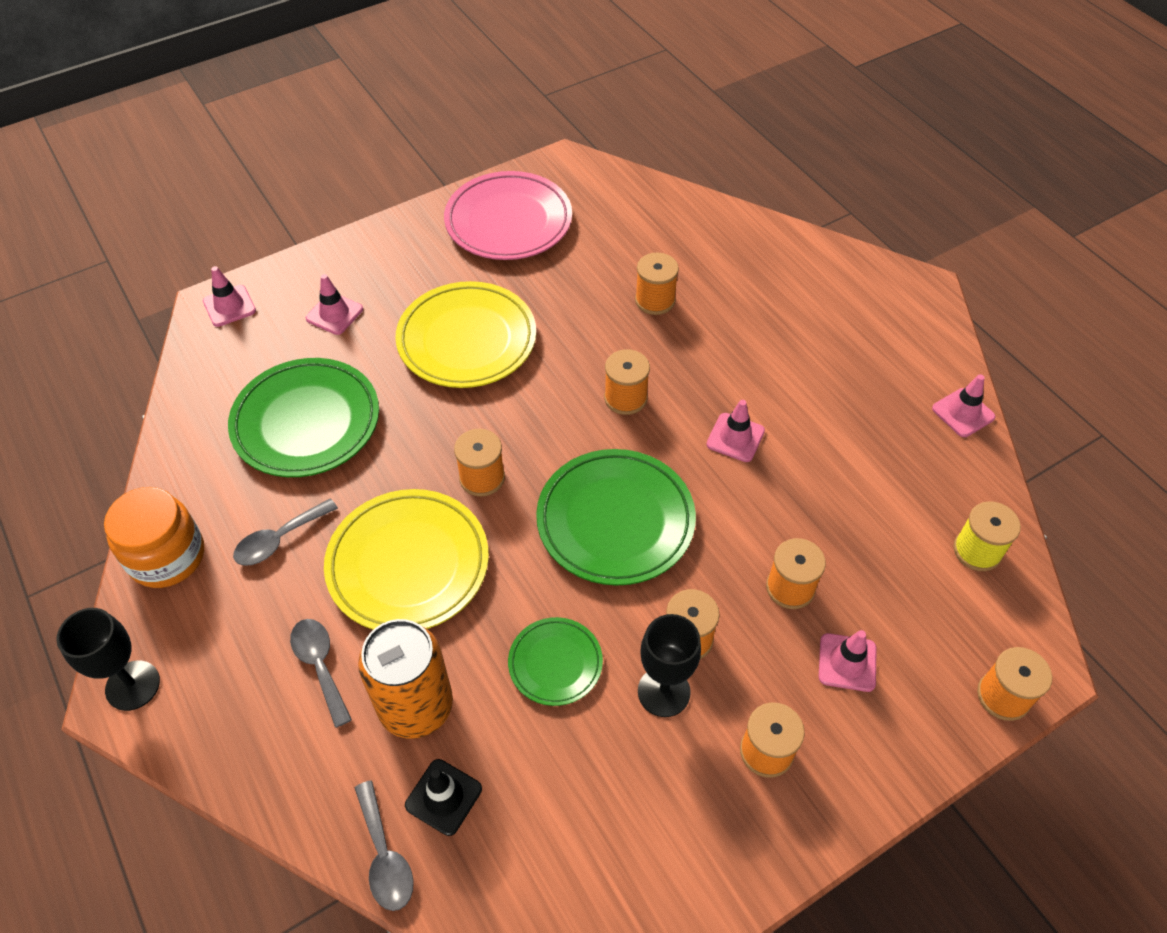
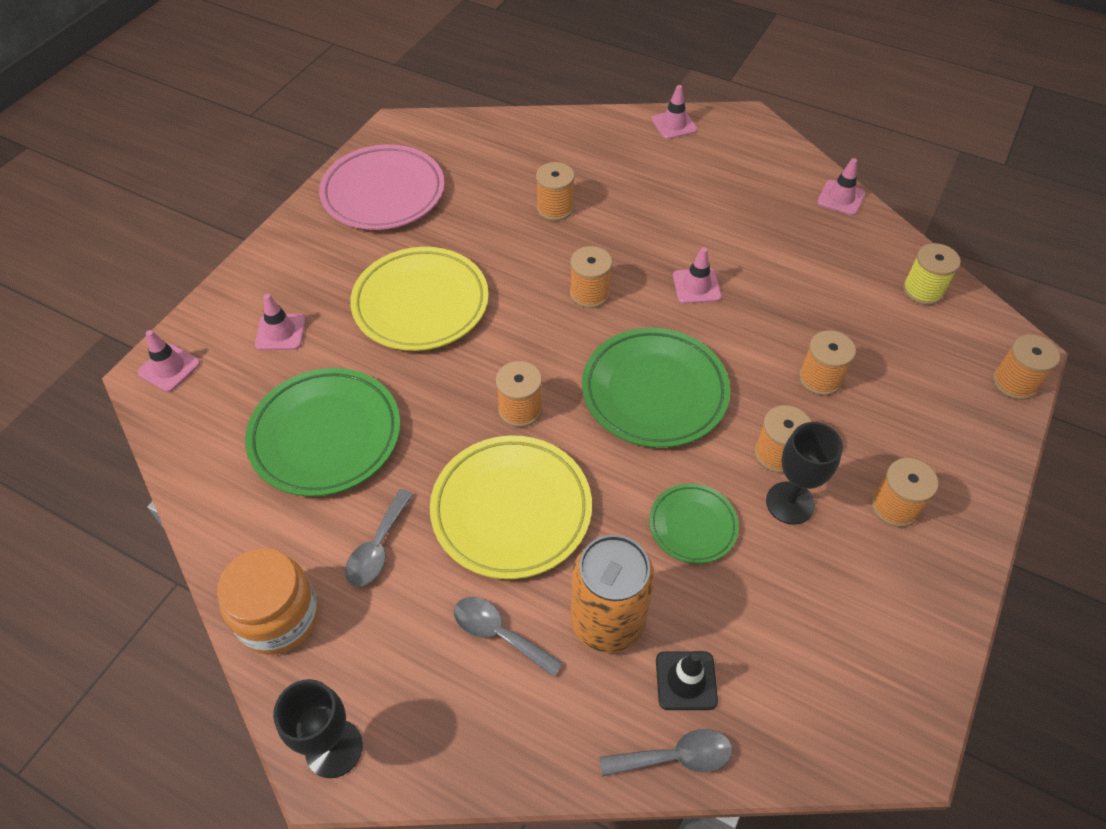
camera: 30 degrees left, 0 degrees up
(385, 856) = (675, 757): grey spoon -> grey spoon turned 45 degrees counterclockwise
(847, 662) = (899, 412): pink traffic cone -> pink traffic cone (674, 125)

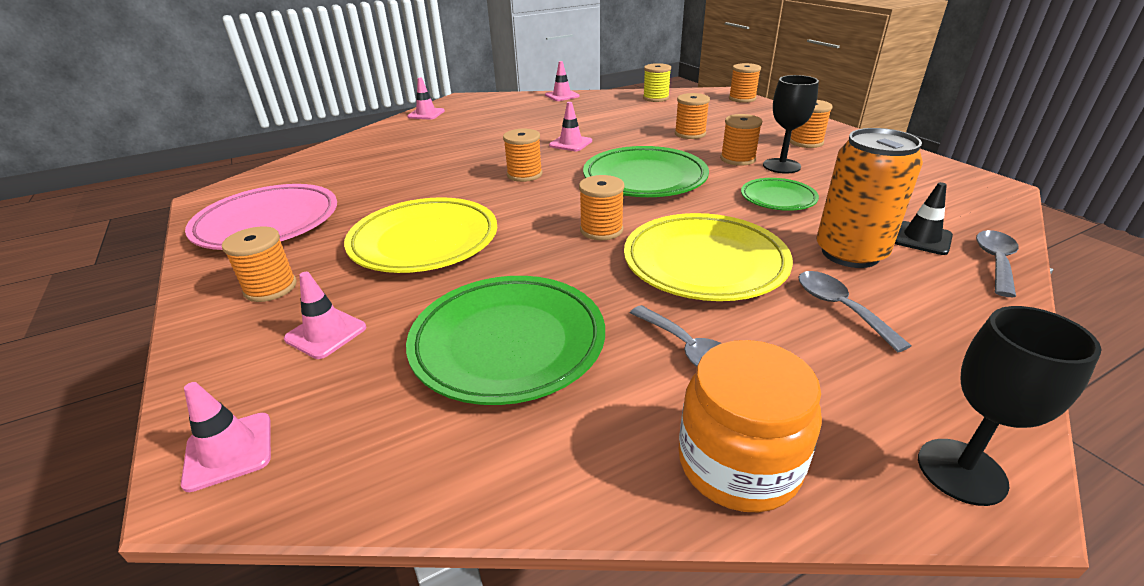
camera: 55 degrees left, 20 degrees down
(498, 634) = (839, 308): grey spoon -> grey spoon turned 90 degrees clockwise
(555, 208) = (424, 164): orange spool -> orange spool (270, 288)

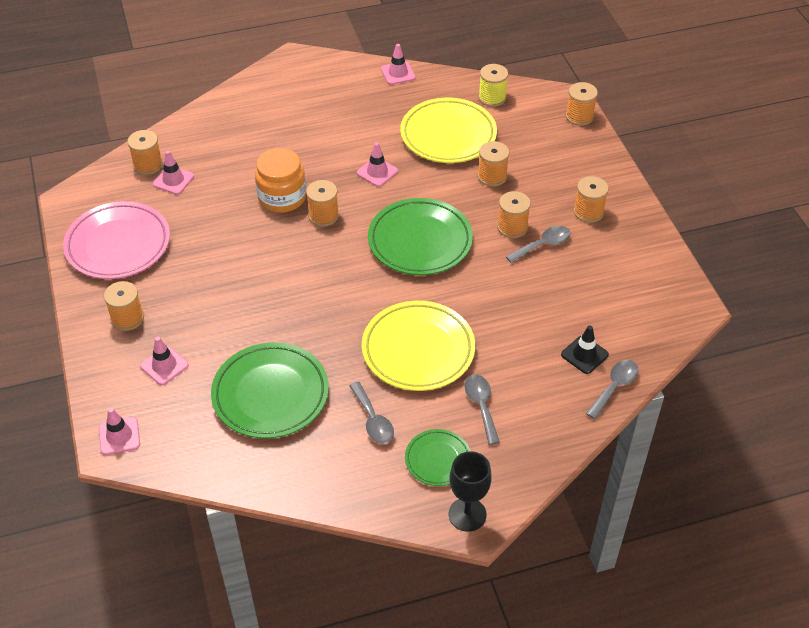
camera: 10 degrees right, 15 degrees up
(424, 241) = (231, 289): yellow plate -> yellow plate (448, 135)
(426, 114) = (253, 87): pink traffic cone -> pink traffic cone (173, 180)
(601, 230) = (361, 301): orange spool -> orange spool (148, 165)
(738, 463) = (364, 490): orange jar -> orange jar (282, 197)
(778, 198) = (512, 289): green plate -> green plate (438, 460)
(781, 166) = (543, 245): black goblet -> grey spoon
(850, 253) = (523, 360): orange can -> none

